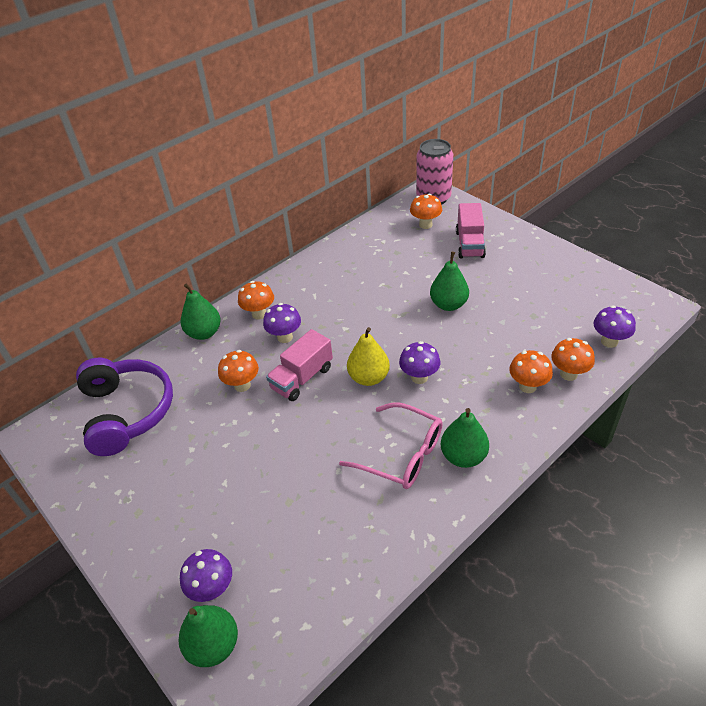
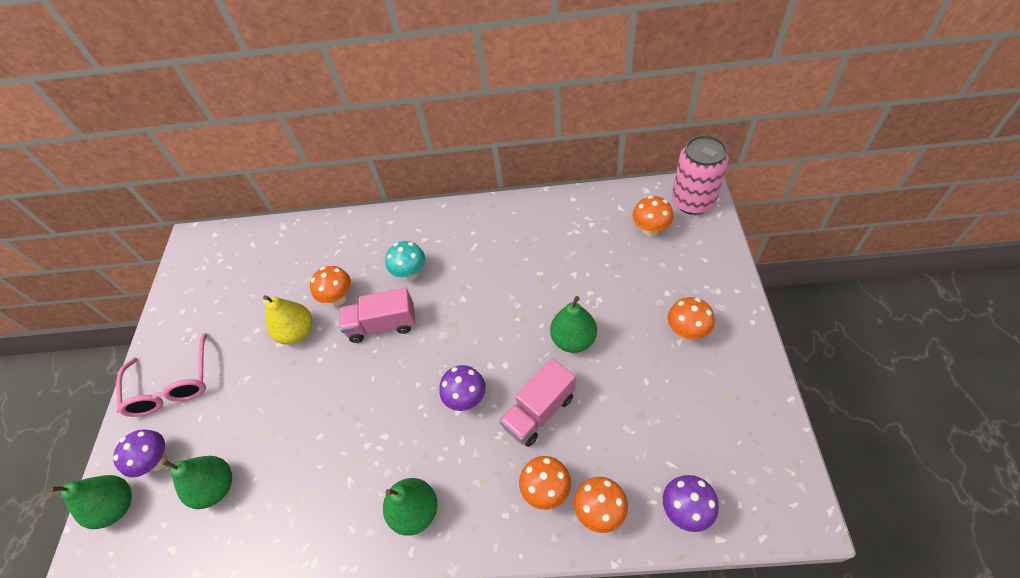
camera: 45 degrees right, 10 degrees up
(127, 412) = (253, 264): purple headphones -> none
(204, 333) = (363, 227): green pear -> green pear (216, 487)
(259, 314) = (416, 236): orange mushroom -> orange mushroom (686, 332)
(285, 337) = (410, 273): purple mushroom -> turquoise mushroom
(368, 378) = (428, 365): yellow pear -> yellow pear (297, 332)
(402, 454) = (374, 464): pink glasses -> pink glasses (172, 385)
(469, 244) = (669, 282): pink truck -> pink truck (539, 411)

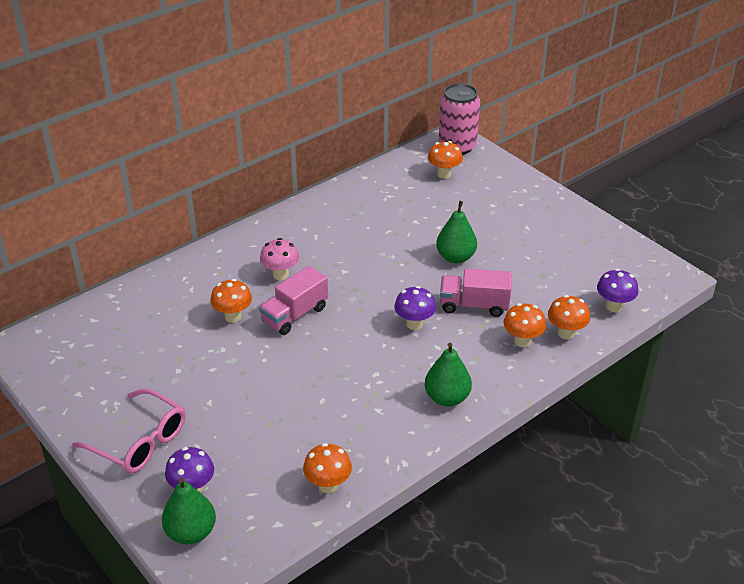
camera: 45 degrees left, 15 degrees down
(216, 487) = (270, 472): green pear -> none
(297, 332) = (221, 353): yellow pear -> none
(410, 273) = (280, 275): turquoise mushroom -> pink mushroom
(539, 411) = (474, 305): pink truck -> pink truck turned 90 degrees clockwise
(686, 332) = (526, 220): orange mushroom -> orange mushroom (328, 485)

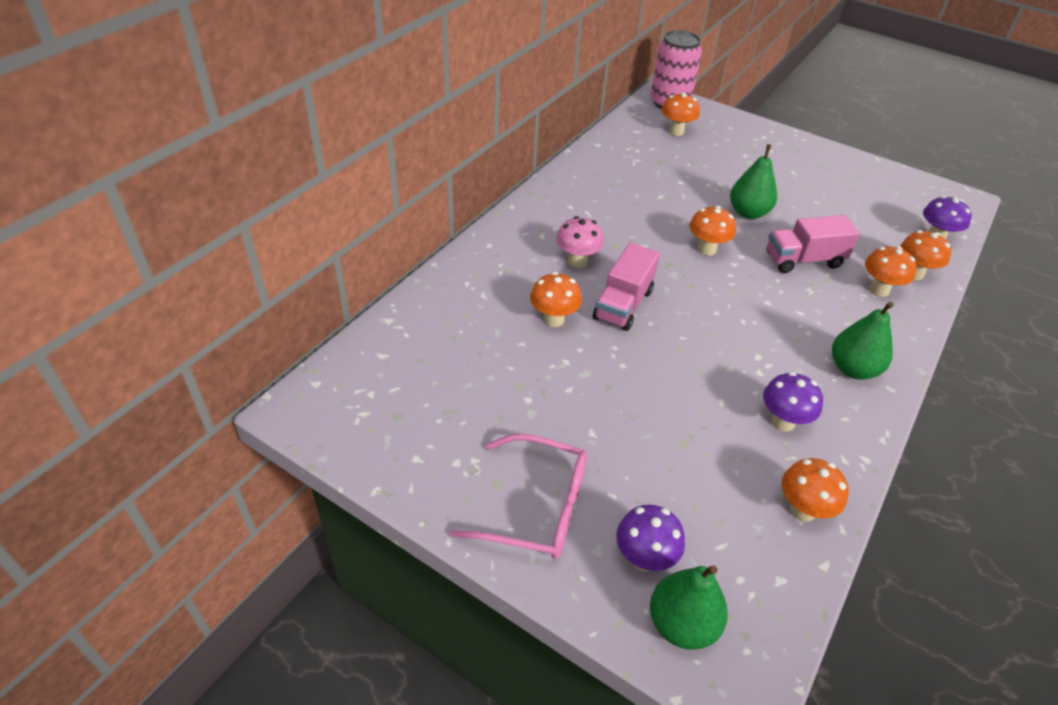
camera: 20 degrees left, 5 degrees up
(395, 282) = (706, 249): none -> orange mushroom
(414, 324) = (758, 291): purple mushroom -> purple mushroom (782, 422)

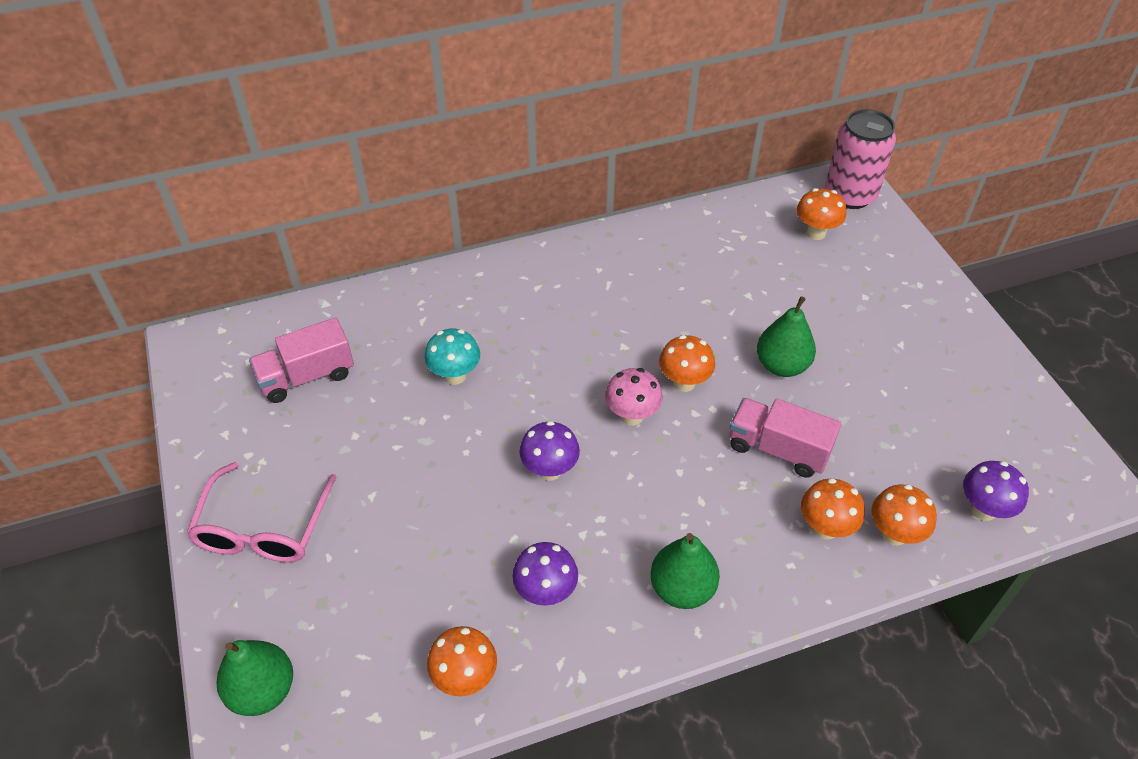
camera: 40 degrees right, 5 degrees up
(536, 507) = (263, 528): pink glasses -> pink glasses turned 45 degrees clockwise
(553, 319) = (455, 375): orange mushroom -> turquoise mushroom
(577, 261) = (540, 330): pink mushroom -> pink mushroom (632, 415)
(623, 304) = (533, 395): pink truck -> pink truck (307, 376)
(644, 558) = (294, 622): purple mushroom -> purple mushroom (550, 470)

